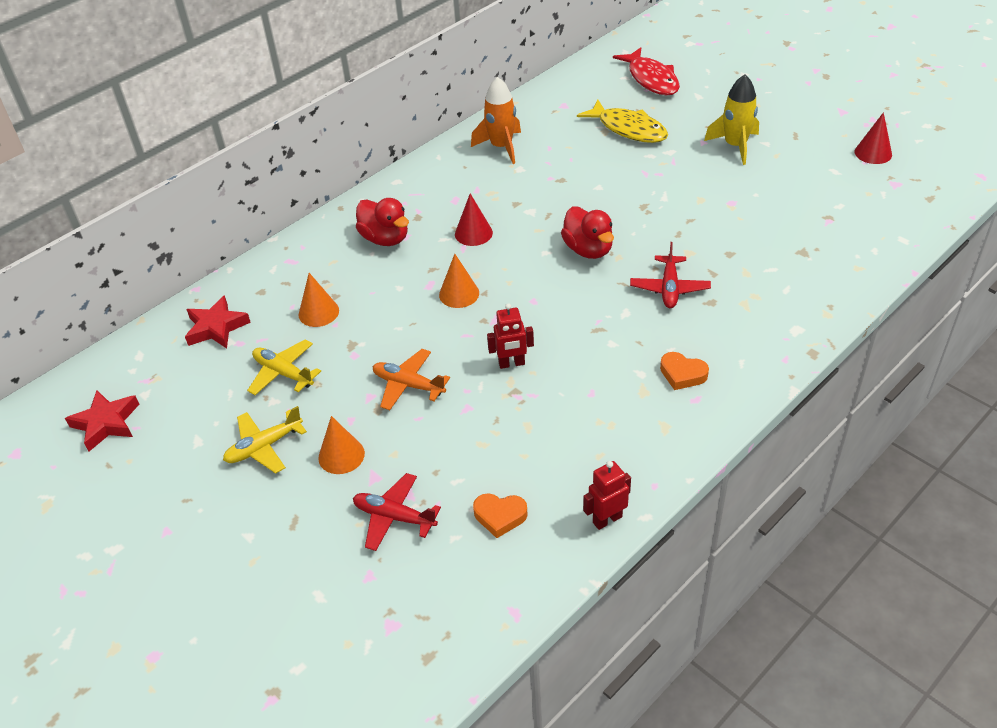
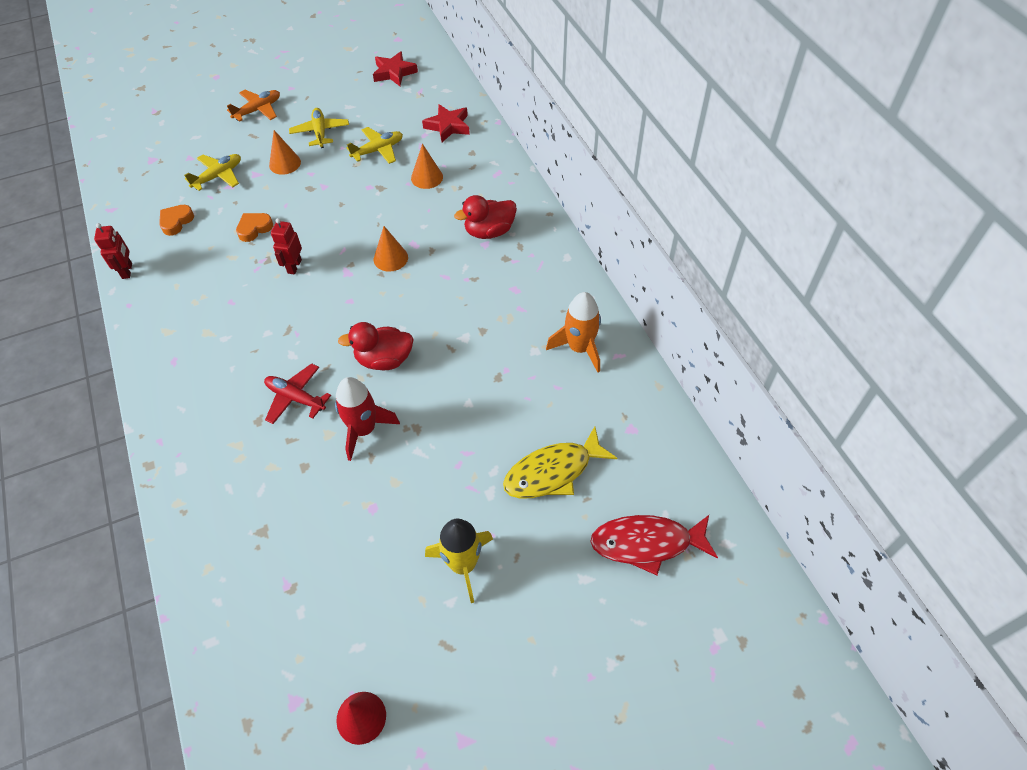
camera: 110 degrees right, 10 degrees up
(394, 517) = (218, 176): red plane -> yellow plane
(408, 385) = (318, 207): orange plane -> orange plane (258, 110)
(473, 233) = (459, 288): red cone -> none
(668, 234) = (364, 430): none -> red rocket
(682, 374) = (202, 363): orange heart -> orange heart (254, 229)

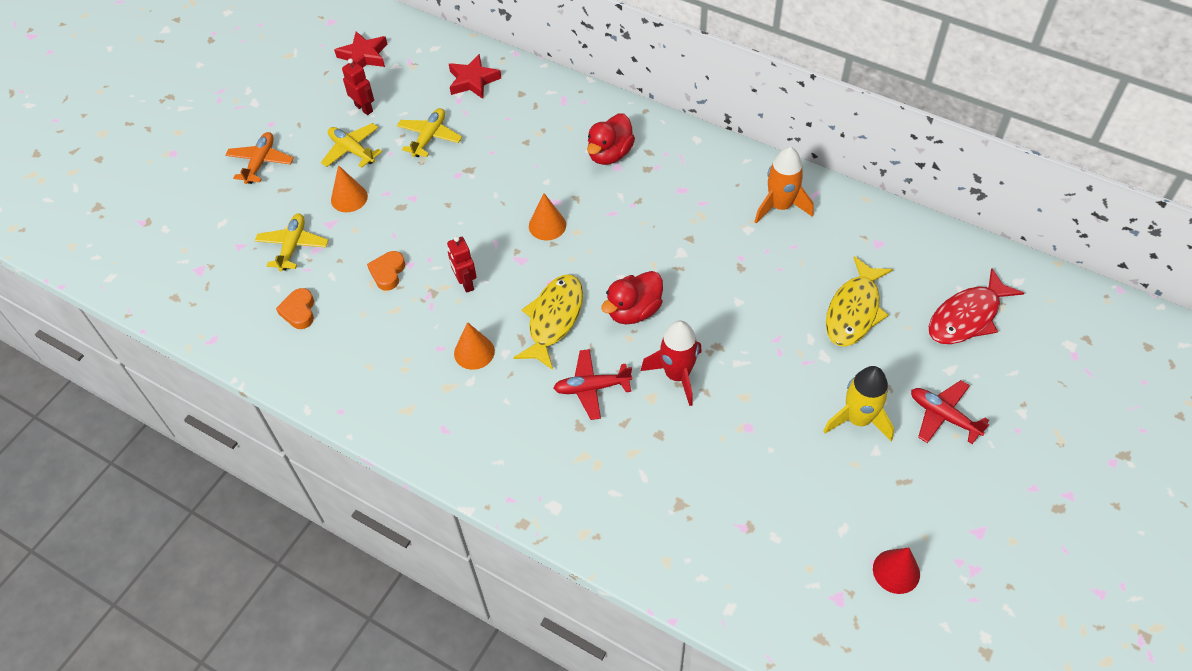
camera: 35 degrees left, 0 degrees up
(127, 271) = (302, 383): red robot -> red robot (364, 108)
(323, 329) = (553, 319): none -> yellow fish
(427, 177) = (503, 137): orange cone -> orange cone (474, 352)
(537, 615) = (943, 416): none -> red plane

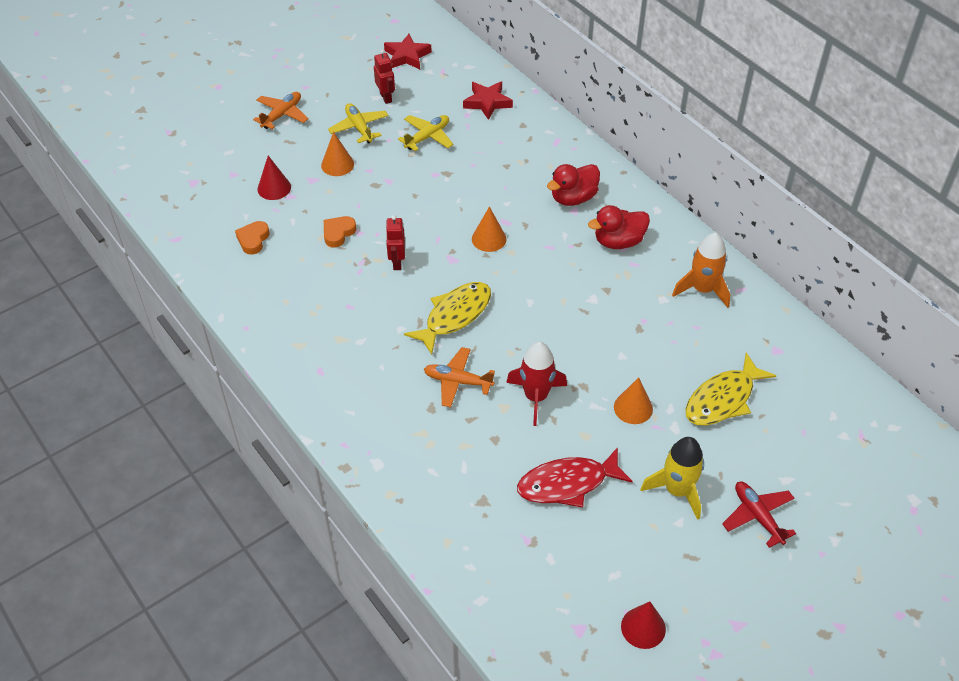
camera: 20 degrees right, 5 degrees down
(293, 246) = (274, 188): yellow plane -> red cone
(474, 352) = (375, 319): orange cone -> orange cone (633, 408)
(592, 388) = (458, 381): red plane -> orange plane
(634, 311) = (526, 332): red duck -> red duck (618, 241)
(967, 317) = (827, 441): red fish -> red fish (567, 484)

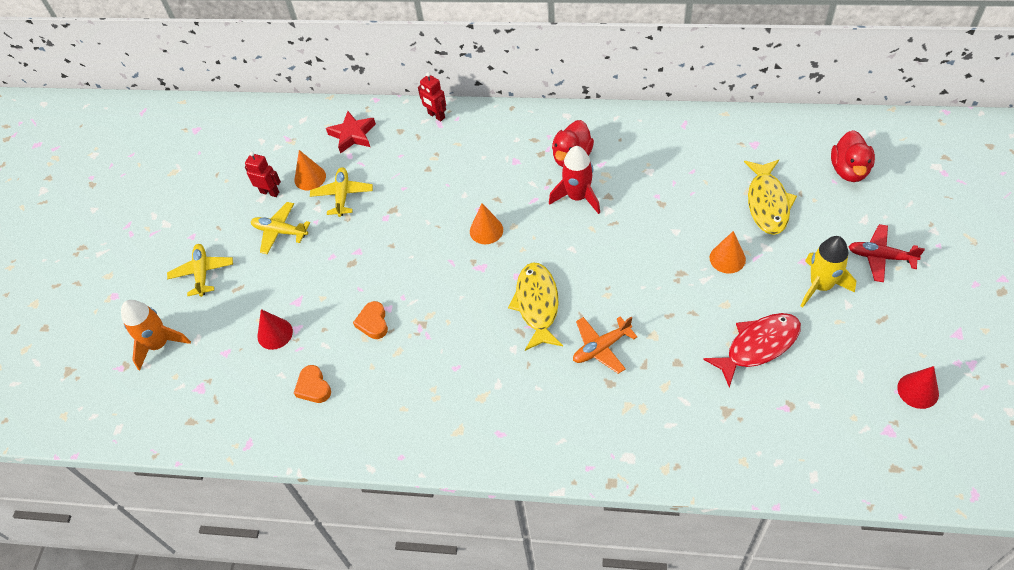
camera: 40 degrees left, 5 degrees up
(282, 115) = (202, 273): orange plane -> yellow plane
(337, 164) = (301, 273): orange cone -> orange cone (310, 178)
(397, 262) = (446, 305): red robot -> red robot (436, 116)
(407, 56) = (243, 148): red star -> none
(536, 397) = (663, 309): red rocket -> red rocket (577, 197)
(567, 484) = (758, 346): red fish -> red fish turned 150 degrees counterclockwise
(573, 198) = (503, 153): red duck -> red duck (849, 170)
(702, 289) = (663, 144): orange rocket -> orange rocket (159, 344)

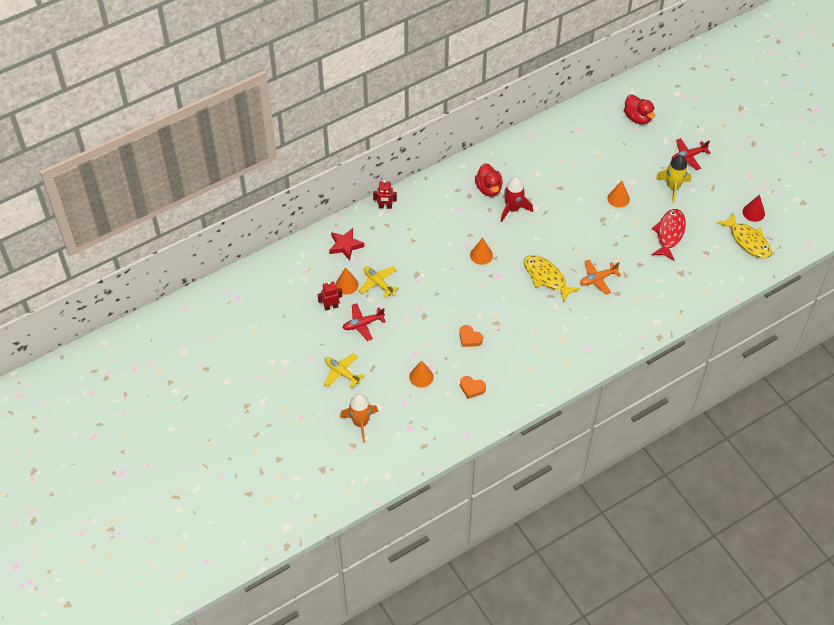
camera: 45 degrees left, 0 degrees up
(275, 333) = (421, 377): red cone -> orange cone
(280, 232) = (363, 324): yellow plane -> red plane
(601, 347) = (598, 279): orange plane -> orange plane turned 45 degrees clockwise
(767, 203) = (613, 158): yellow fish -> yellow fish (747, 240)

